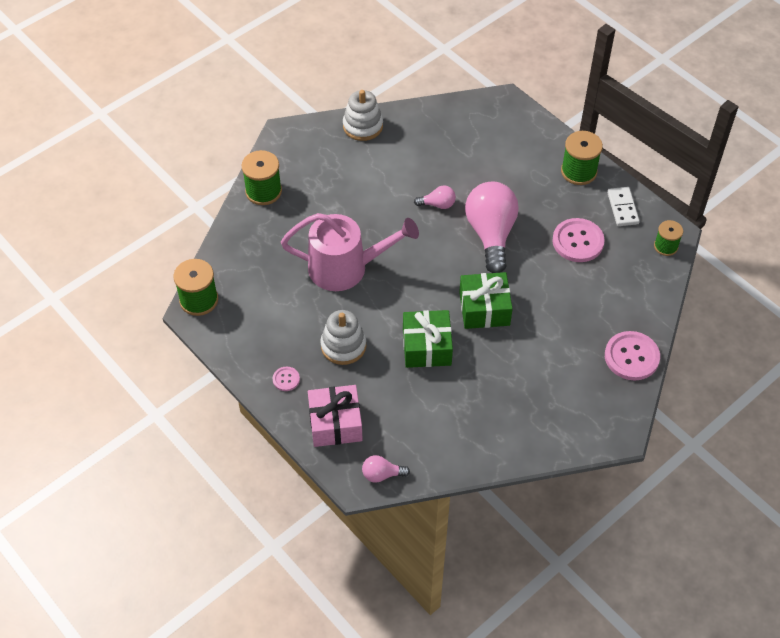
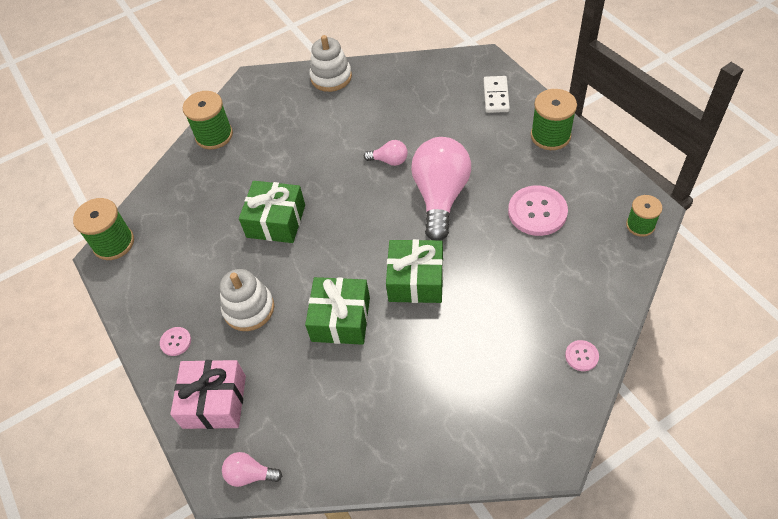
camera: 15 degrees right, 0 degrees up
(346, 268) = (276, 221): pink watering can -> green gift
(622, 208) = (594, 178): white domino -> white domino (496, 96)
(631, 357) = (581, 356): pink button -> pink button, size x0.49

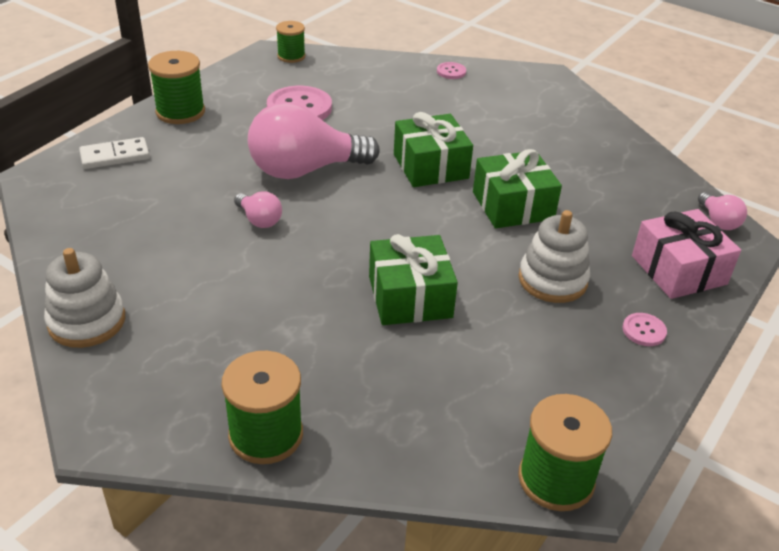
camera: 120 degrees left, 15 degrees down
(389, 160) = (259, 220): pink light bulb -> pink light bulb turned 150 degrees clockwise

